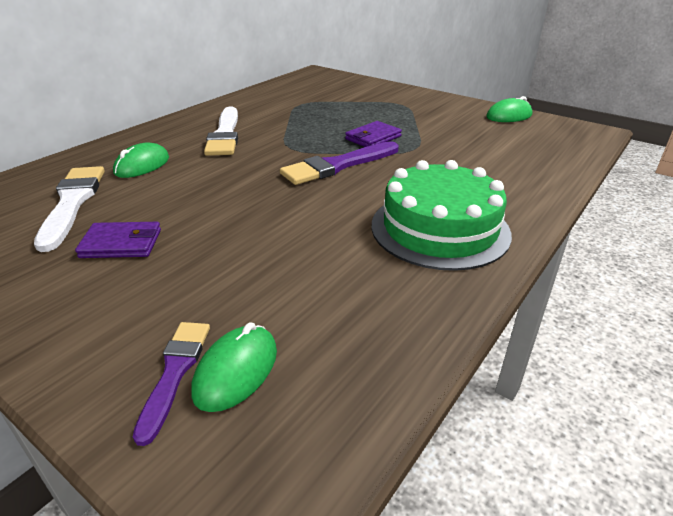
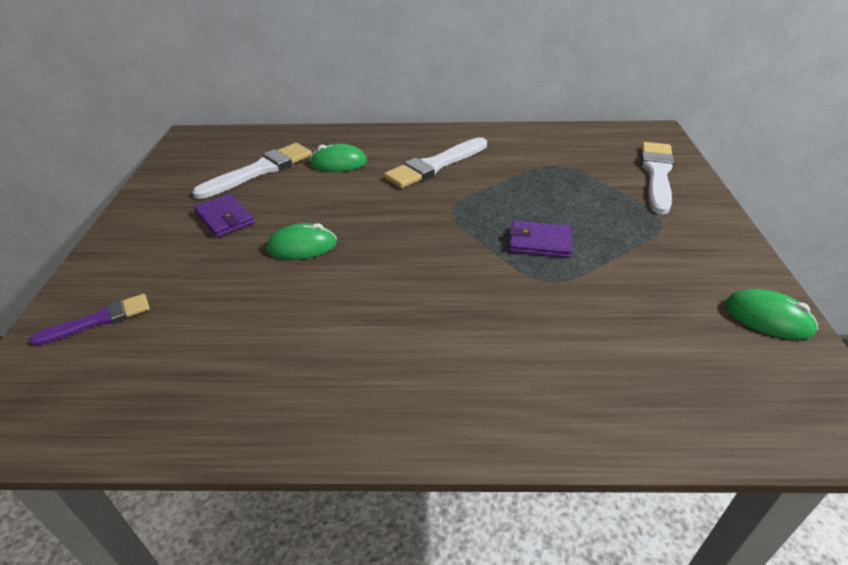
camera: 55 degrees right, 5 degrees up
(236, 371) = (111, 346): green mouse -> green mouse (302, 246)
(338, 165) = (448, 250): purple brush -> none
(357, 88) = (657, 174): none -> white brush
(440, 229) = (386, 370): green cake -> none

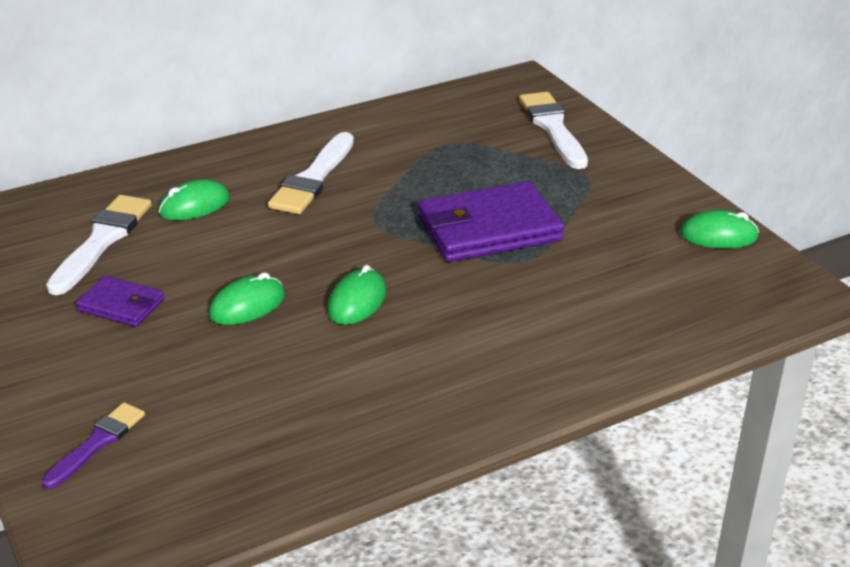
camera: 30 degrees left, 5 degrees down
(382, 270) = (357, 301): none -> green mouse
(539, 242) = (489, 229): purple wallet -> purple wallet, size x1.90

